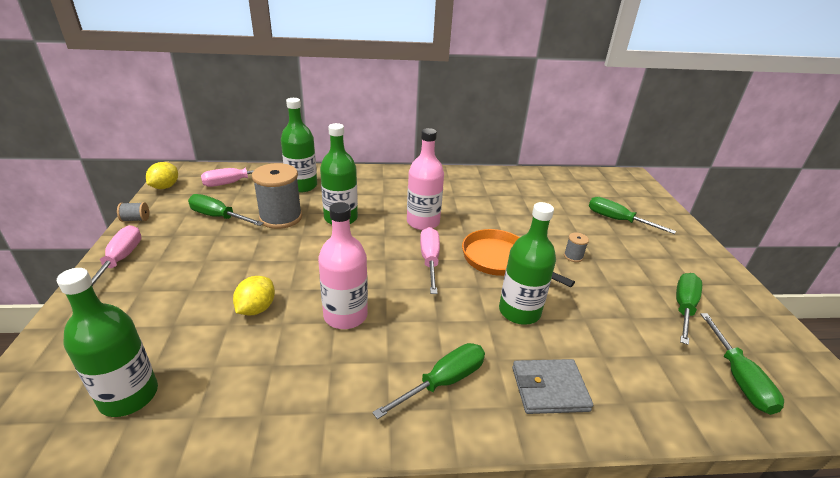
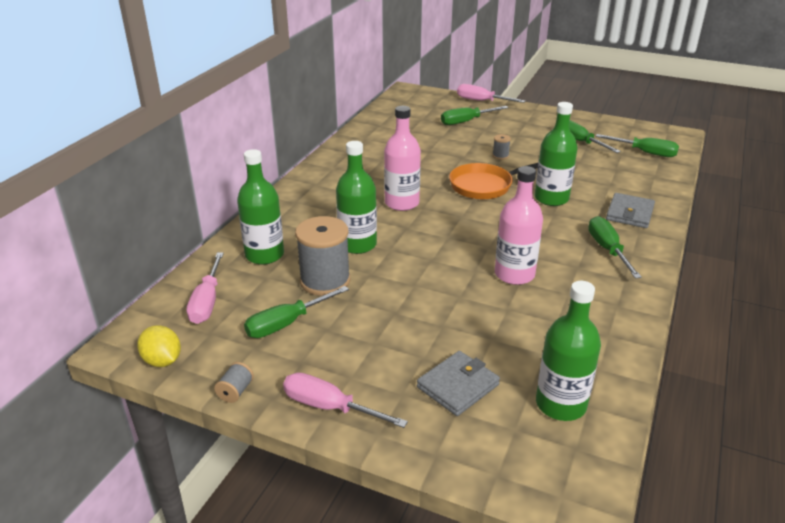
camera: 60 degrees left, 0 degrees up
(152, 318) = (458, 386): none -> grey wallet
(256, 309) = (478, 319): yellow lemon -> none
(430, 260) = (464, 216): pink screwdriver -> pink screwdriver (481, 101)

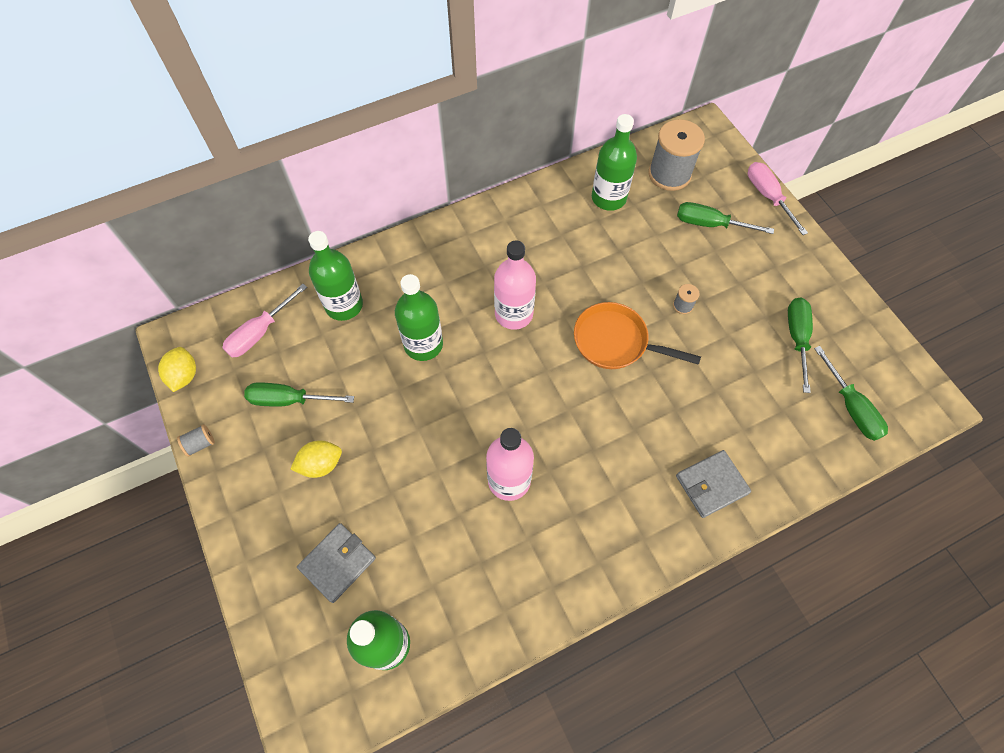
camera: 40 degrees right, 30 degrees up
(325, 281) = (358, 371): grey spool -> grey spool (669, 174)
(330, 407) = (240, 509): pink screwdriver -> none
(365, 342) = (321, 464): none -> yellow lemon
(458, 386) = (337, 563): grey wallet -> grey wallet turned 45 degrees counterclockwise
(551, 198) = (658, 406): green bottle -> green bottle (608, 198)
(607, 250) = (627, 515): green screwdriver -> none

